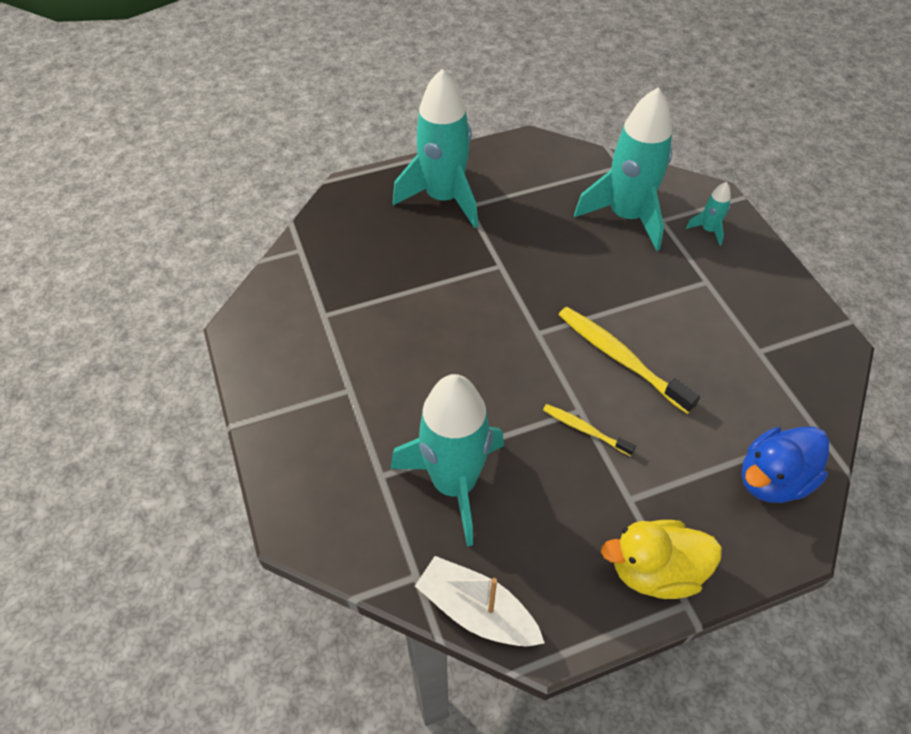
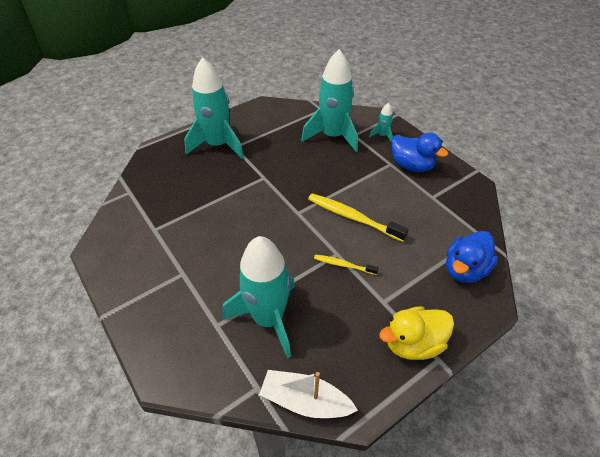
camera: 15 degrees left, 5 degrees down
(741, 291) = (411, 165): none -> blue duck

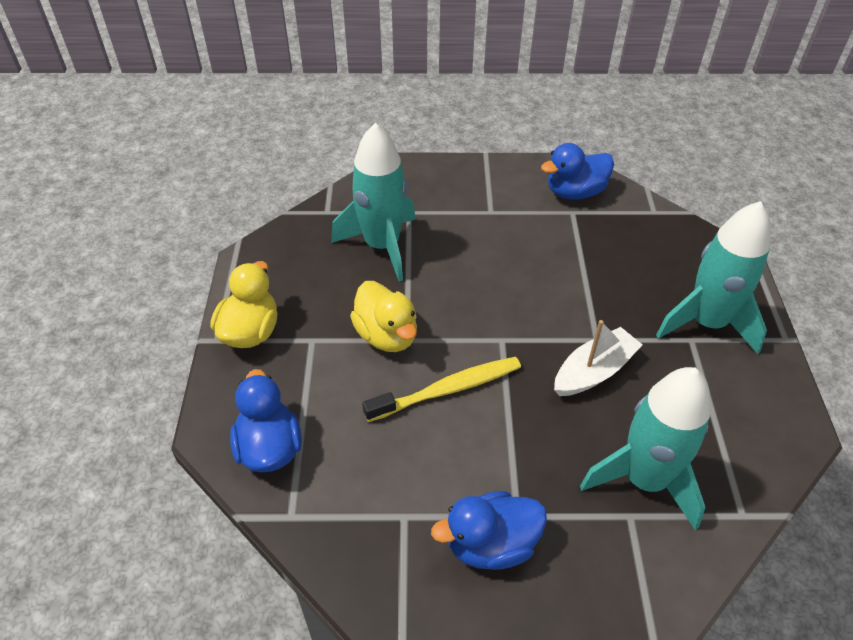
camera: 125 degrees right, 0 degrees up
(129, 237) = (575, 192): none -> blue duck
(305, 400) = (287, 232): white boat -> white boat (594, 371)
(343, 265) = (387, 335): yellow toothbrush -> yellow duck
(382, 135) = (600, 561): turquoise rocket -> none

